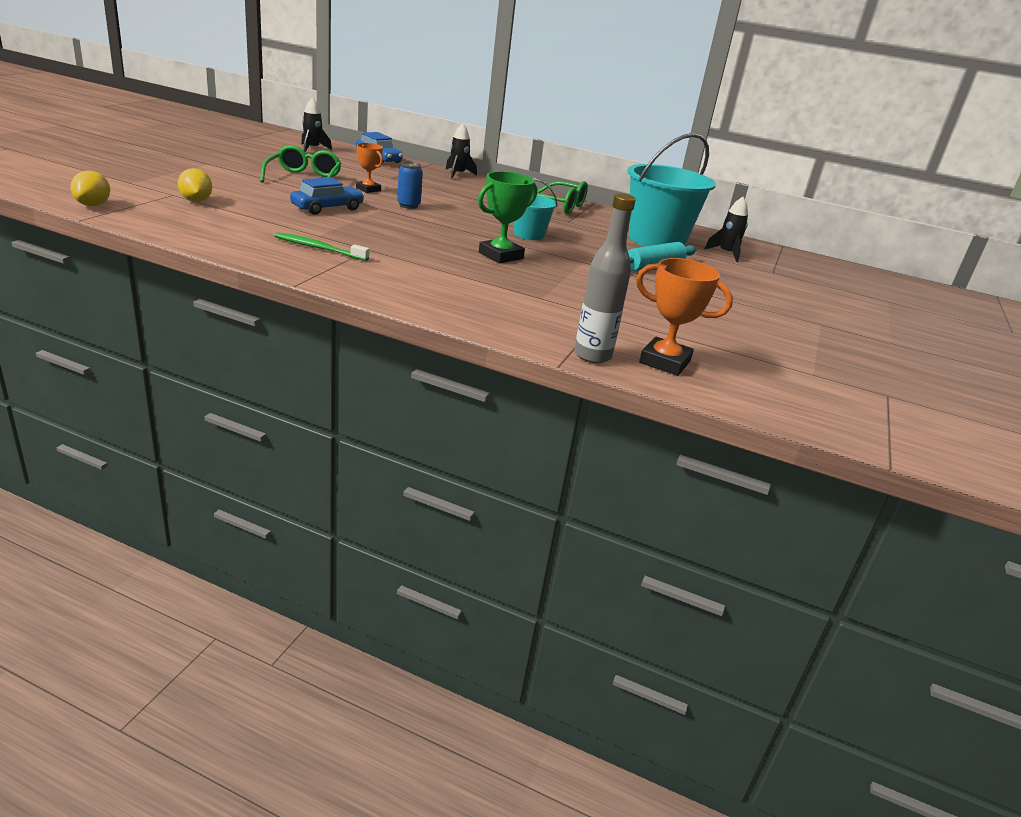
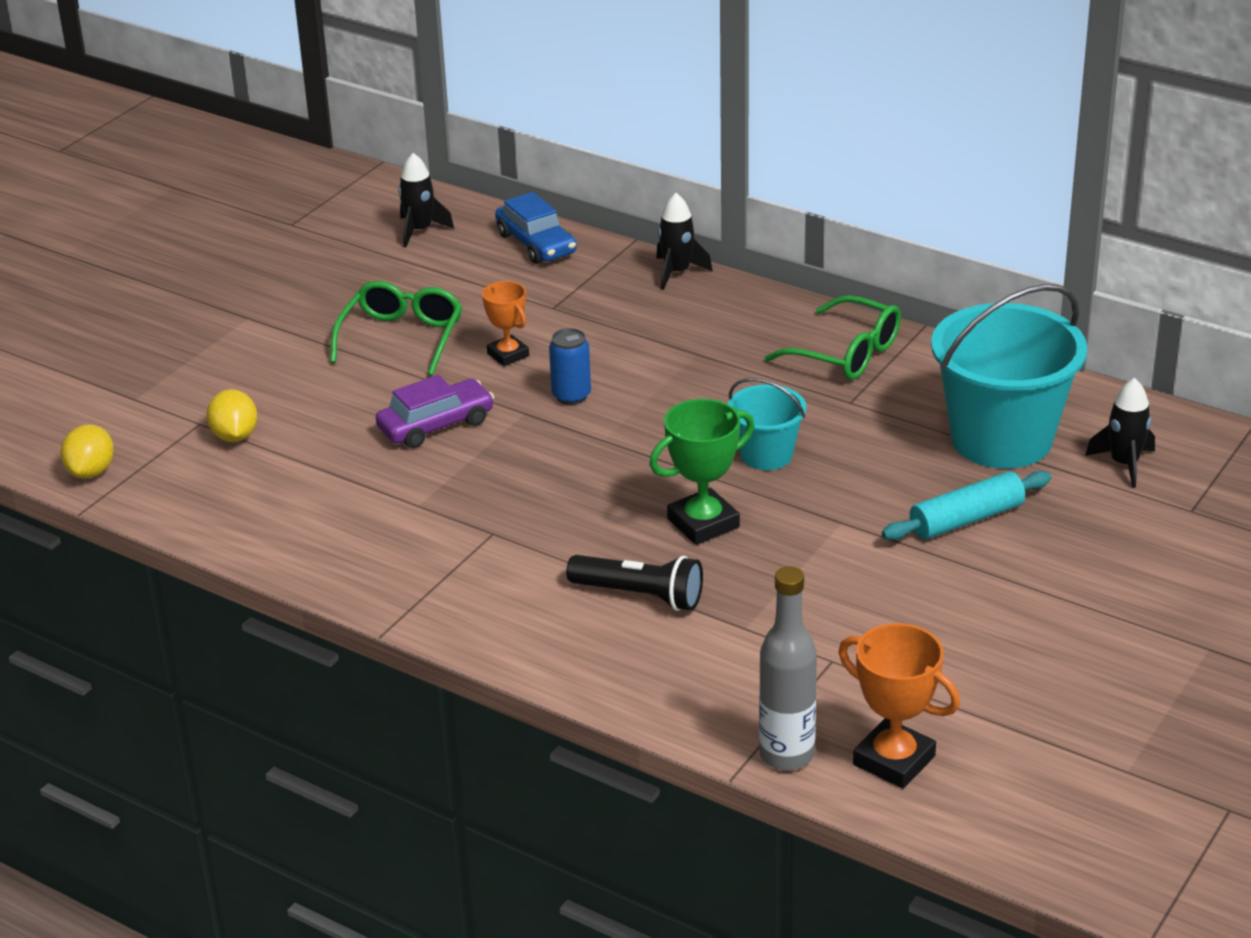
camera: 15 degrees right, 5 degrees up
(319, 248) = (417, 540): green toothbrush -> none
(327, 208) = (436, 425): blue car -> purple car
(470, 280) = (639, 595): none -> black flashlight

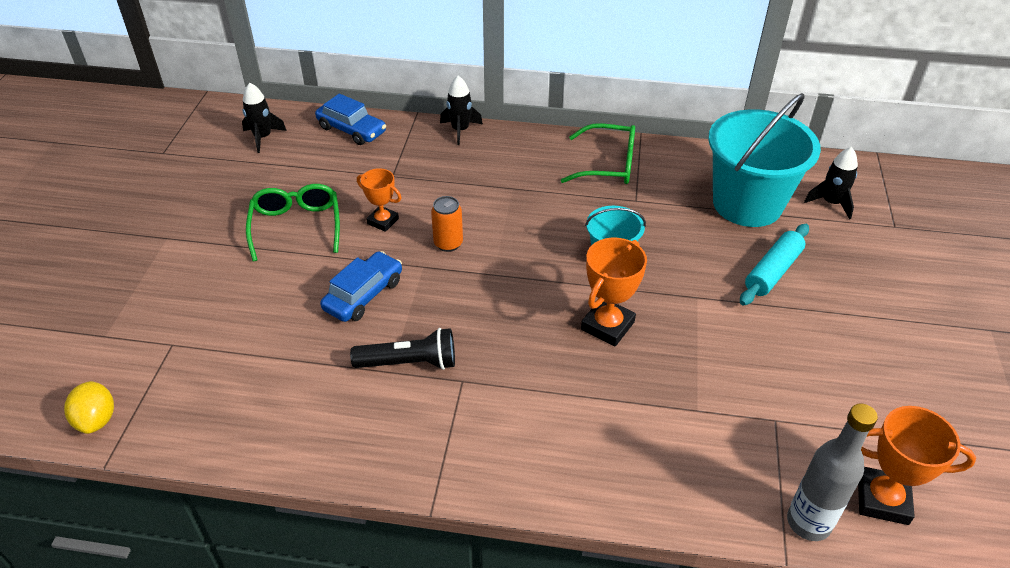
camera: 25 degrees left, 10 degrees up
(235, 436) = (208, 349): yellow lemon -> none
(436, 425) = (363, 295): purple car -> blue car
(571, 396) = (448, 243): blue can -> orange can
(639, 595) = (605, 405): black flashlight -> black flashlight (409, 363)
(703, 523) = (607, 326): green trophy -> orange trophy

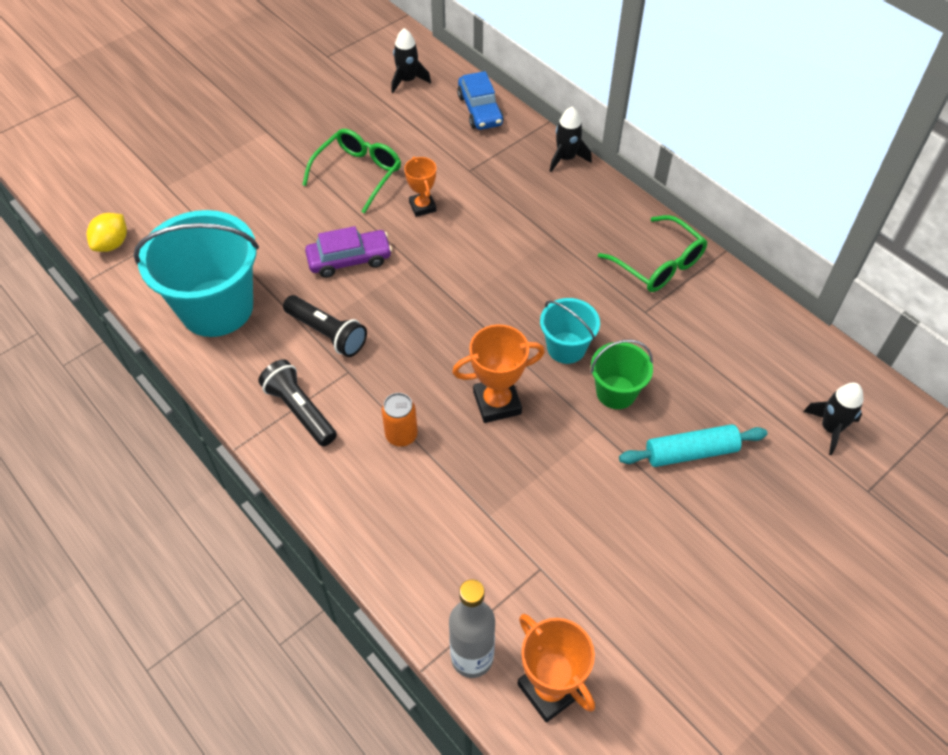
camera: 40 degrees right, 10 degrees up
(363, 295) = (349, 259): blue car -> purple car
(448, 243) = (451, 256): orange can -> orange can (401, 435)
(455, 439) = (300, 410): none -> black flashlight
(680, 264) = (616, 392): none -> green bucket
(747, 204) = (744, 378): turquoise bucket -> turquoise bucket (216, 307)

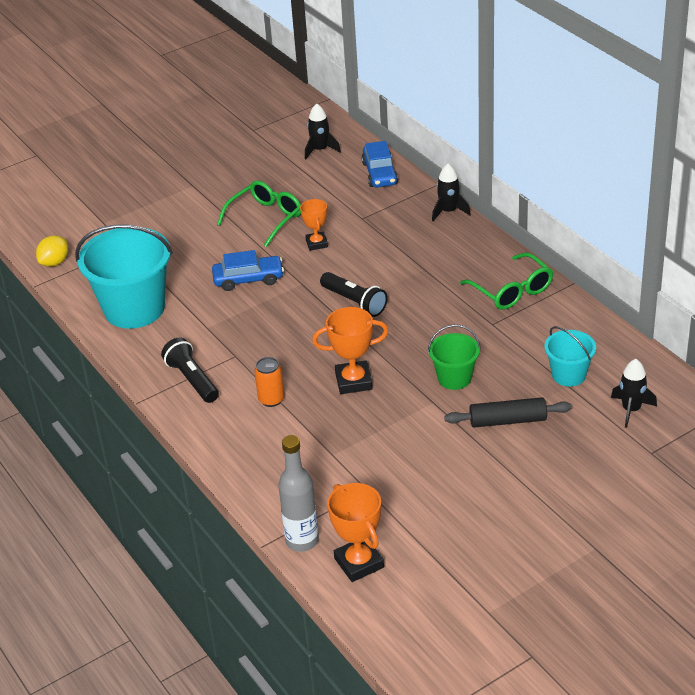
camera: 10 degrees right, 15 degrees down
(327, 333) = (222, 329): black flashlight -> black flashlight (354, 302)
(349, 259) = (248, 279): purple car -> blue car
(566, 348) = (419, 346): turquoise bucket -> turquoise bucket (568, 375)
(690, 452) = (507, 420): turquoise rolling pin -> black rolling pin

